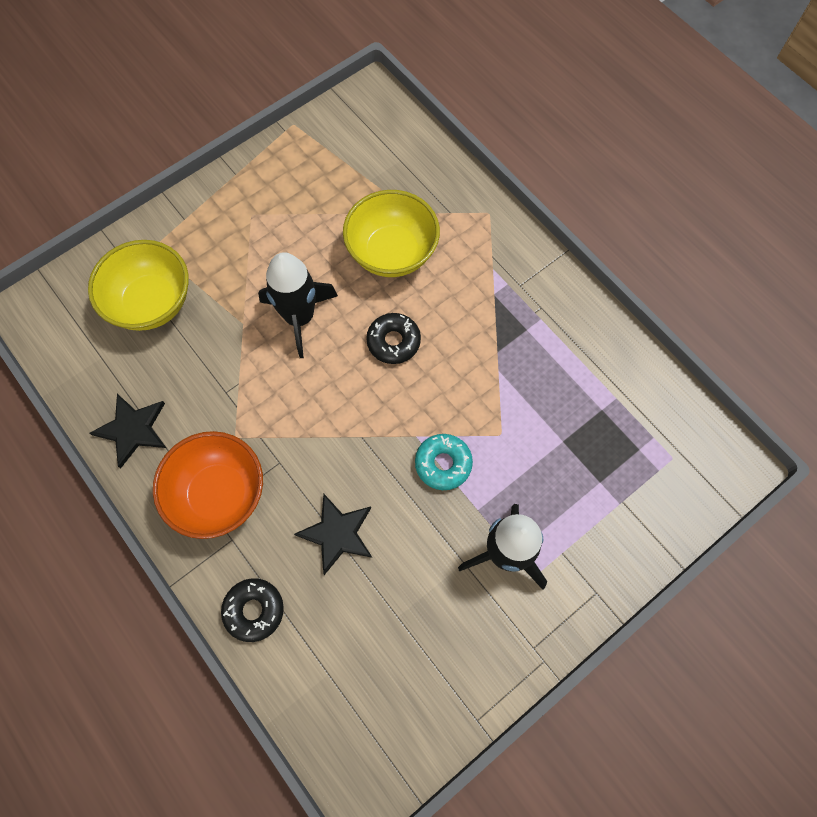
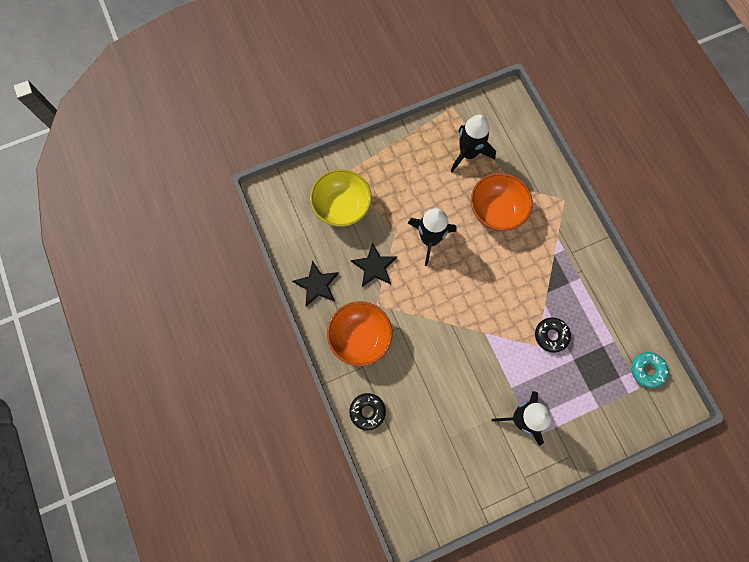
camera: 15 degrees right, 5 degrees up
(331, 182) = (468, 153): none -> black rocket
(337, 533) = (424, 379): black star -> black star (374, 266)
(392, 253) = (496, 211): yellow bowl -> orange bowl
(393, 341) = (484, 269): black donut -> black donut (551, 335)
(443, 464) = (497, 354): turquoise donut -> turquoise donut (647, 370)

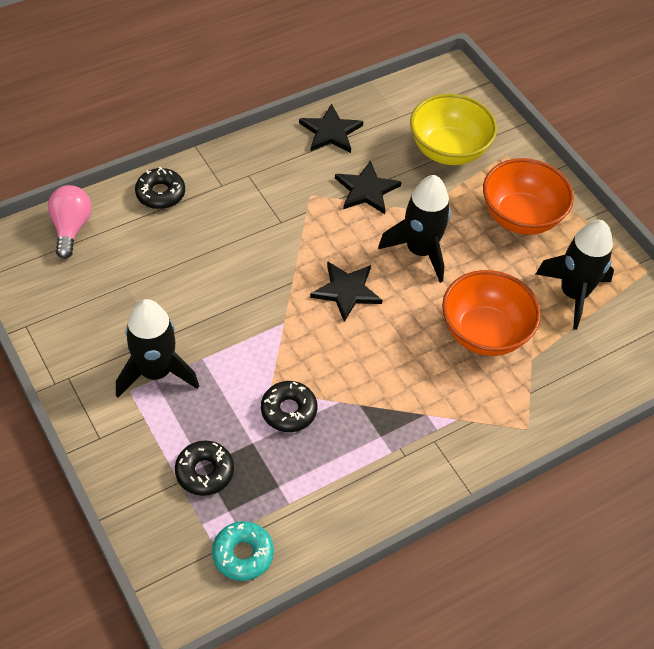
camera: 80 degrees right, 20 degrees down
(360, 337) = (262, 180): orange bowl -> orange bowl (520, 217)
(396, 478) = (71, 228): none -> pink light bulb
(461, 290) = (346, 291): none -> black star
(594, 390) = (204, 472): none -> black donut

